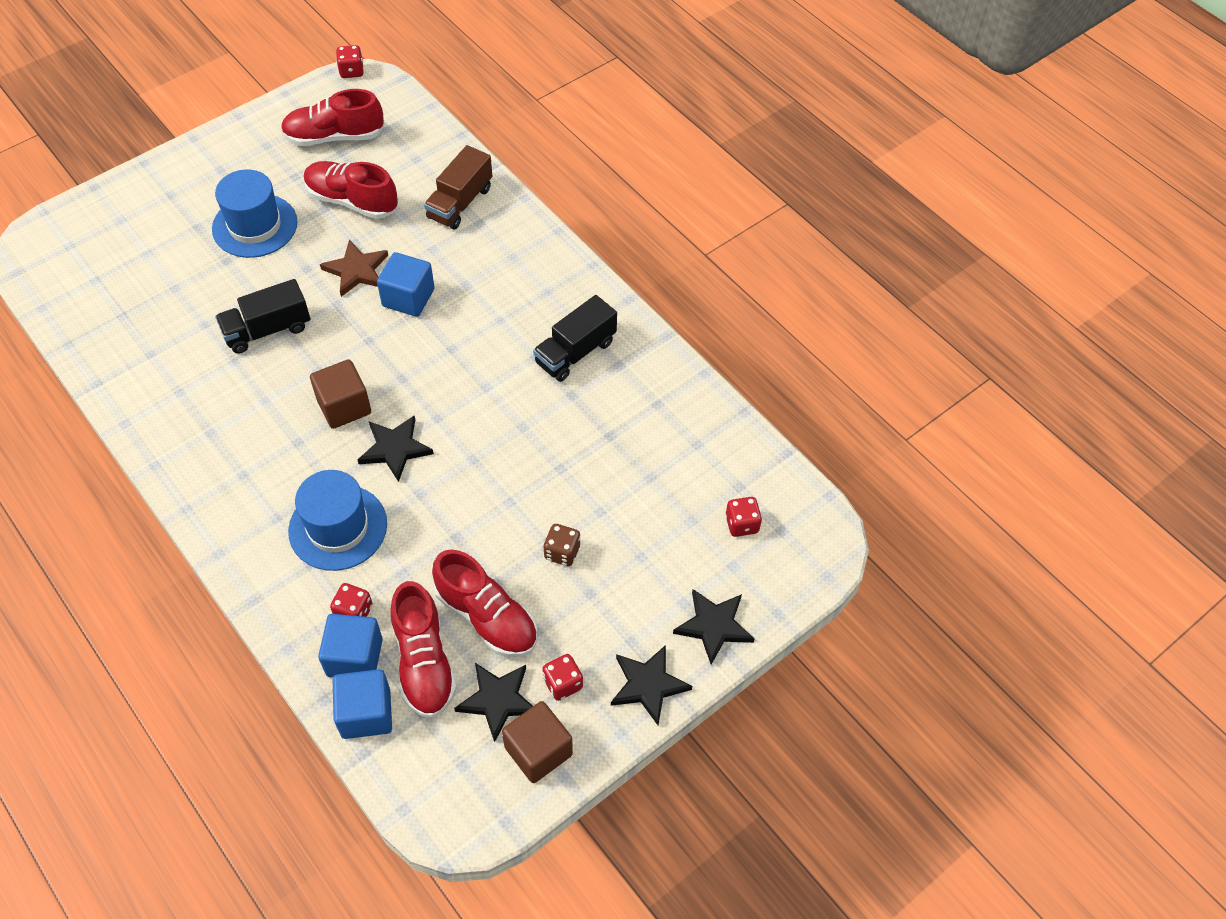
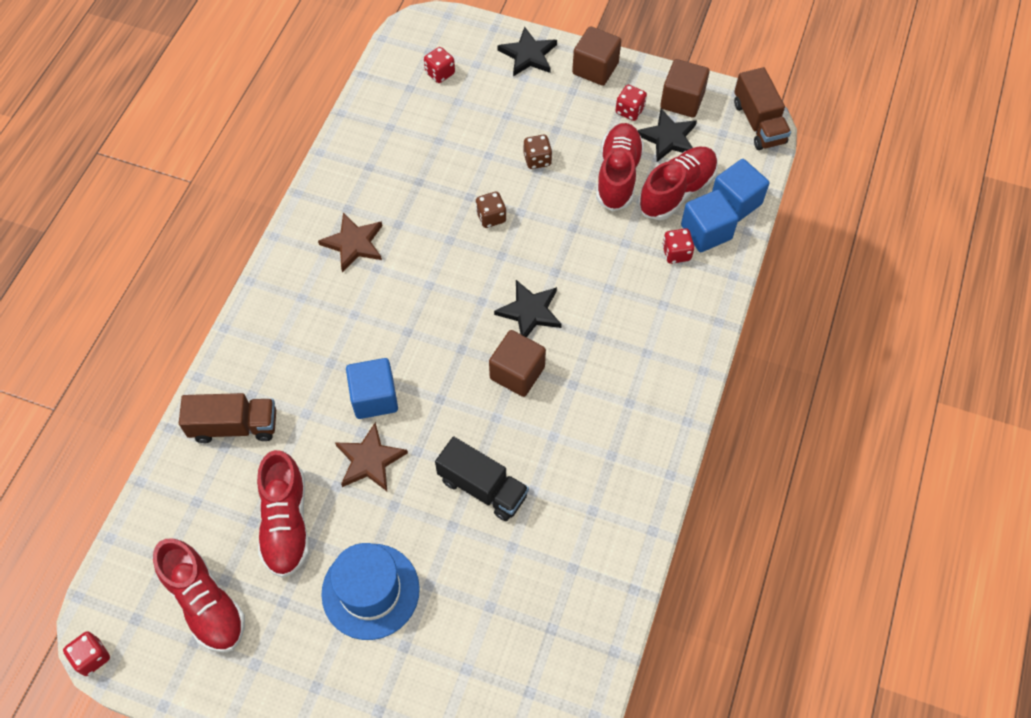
camera: 120 degrees left, 5 degrees up
(338, 527) = (622, 306): blue hat -> none
(447, 817) = (758, 123): none -> brown truck
(522, 473) = (491, 217): none -> brown dice
(575, 352) = (354, 243): black truck -> brown star
(648, 685) = (595, 68): black star -> brown cube

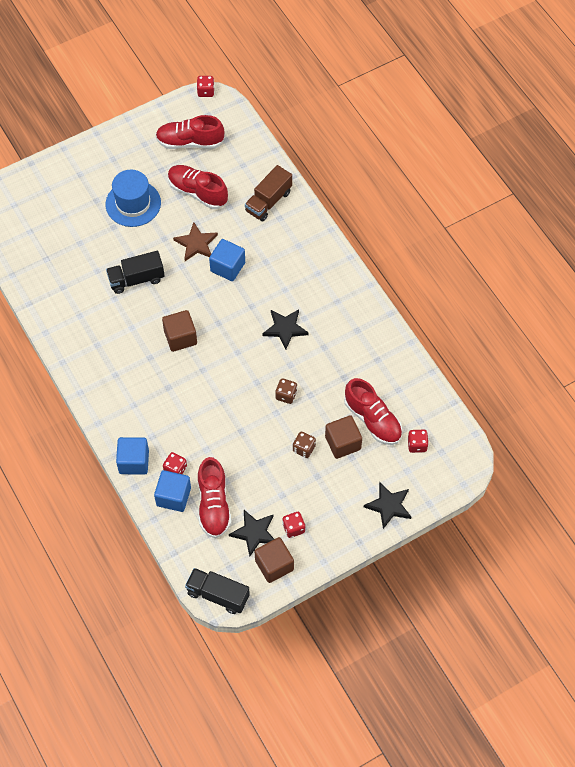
camera: 130 degrees right, 0 degrees up
(354, 243) = (330, 318): brown star -> none
(529, 311) = (209, 369): black star -> black star (285, 329)
(595, 68) = (343, 536): brown cube -> brown cube (343, 443)
(618, 175) = (254, 483): red shoe -> red shoe (372, 420)
(736, 202) = (177, 530): blue cube -> blue cube (134, 461)
(758, 123) = (218, 595): brown truck -> black truck

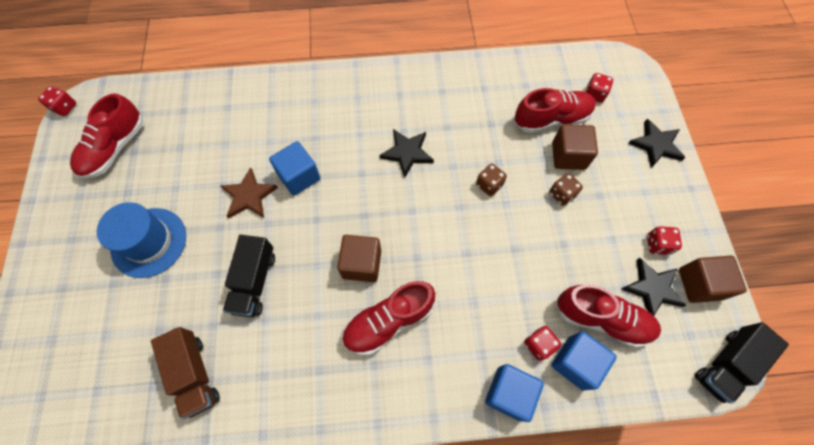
camera: 65 degrees left, 5 degrees up
(197, 192) = (184, 167): red shoe -> red shoe (388, 321)
(268, 201) = (244, 105): brown truck -> brown truck (194, 374)

